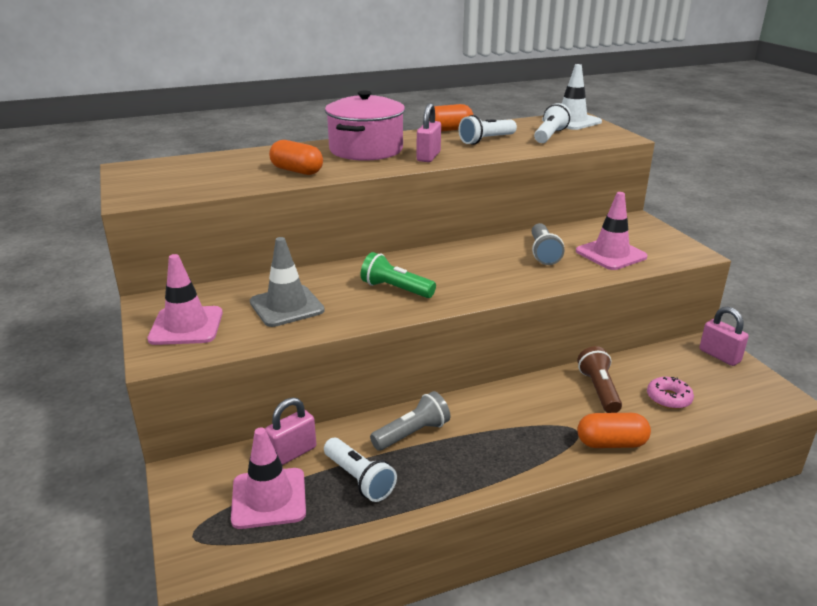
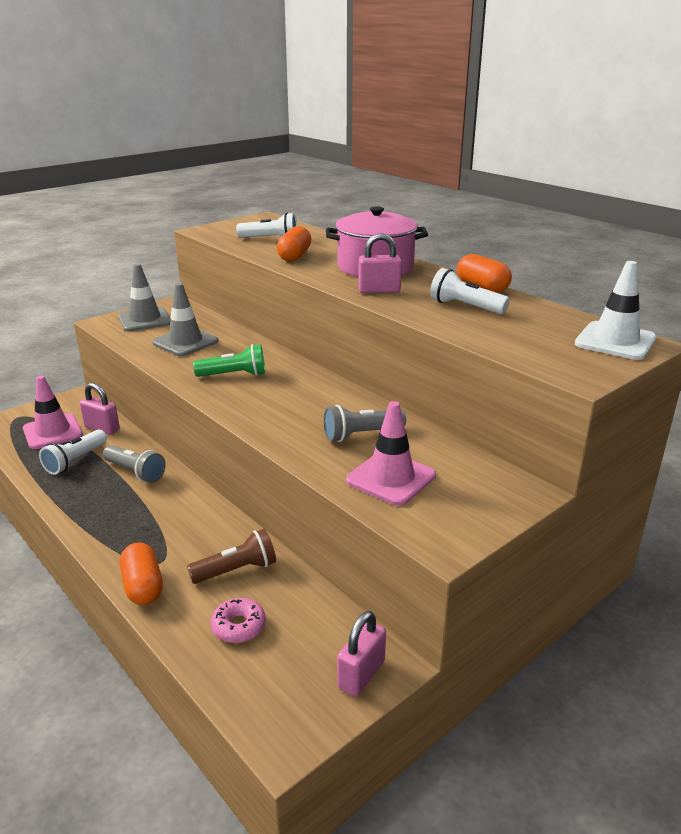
camera: 70 degrees right, 0 degrees up
(186, 326) = (145, 320): pink traffic cone -> grey traffic cone
(396, 289) = (234, 375): green flashlight -> green flashlight turned 75 degrees clockwise
(550, 136) = (527, 334): white flashlight -> white flashlight (270, 239)

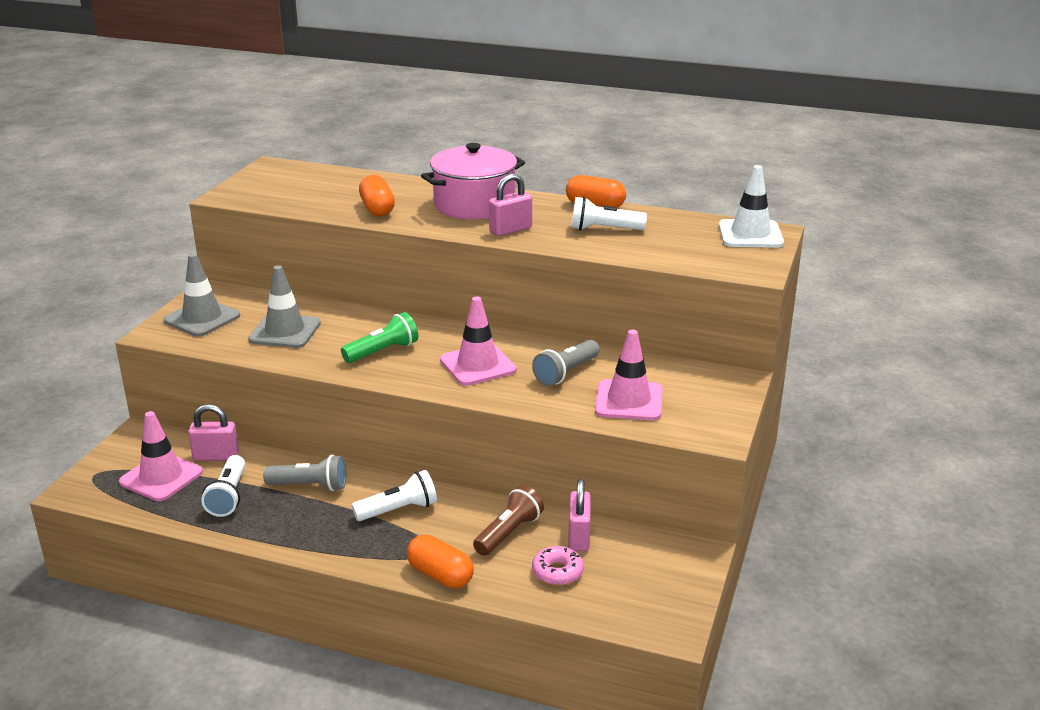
camera: 30 degrees left, 0 degrees up
(270, 239) = (321, 193): white flashlight -> white flashlight (398, 510)
(294, 406) = (478, 365): none -> pink traffic cone
(361, 675) = (684, 567): pink padlock -> pink padlock (579, 537)

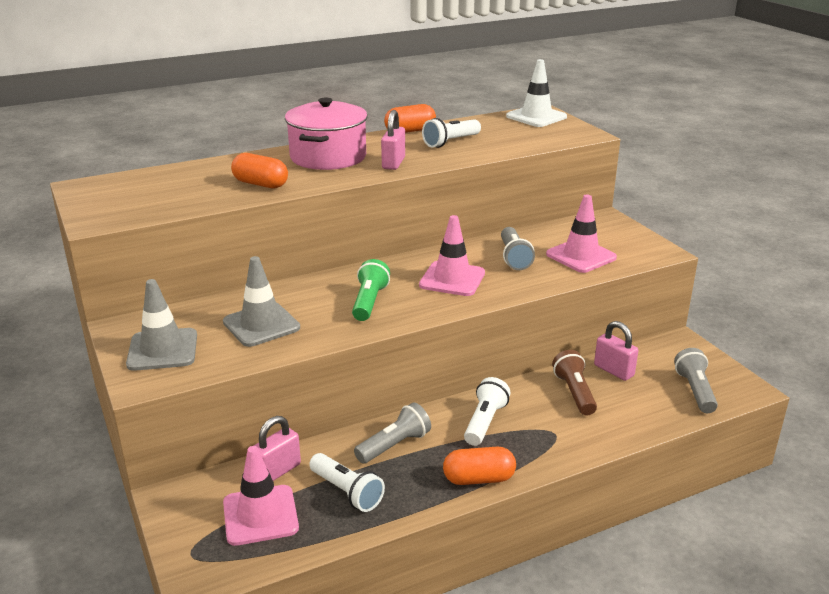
camera: 45 degrees left, 0 degrees up
(440, 575) = (587, 444): orange capsule -> orange capsule (478, 479)
(557, 572) = (642, 397): pink donut -> none
(617, 598) = (695, 391): none -> grey flashlight

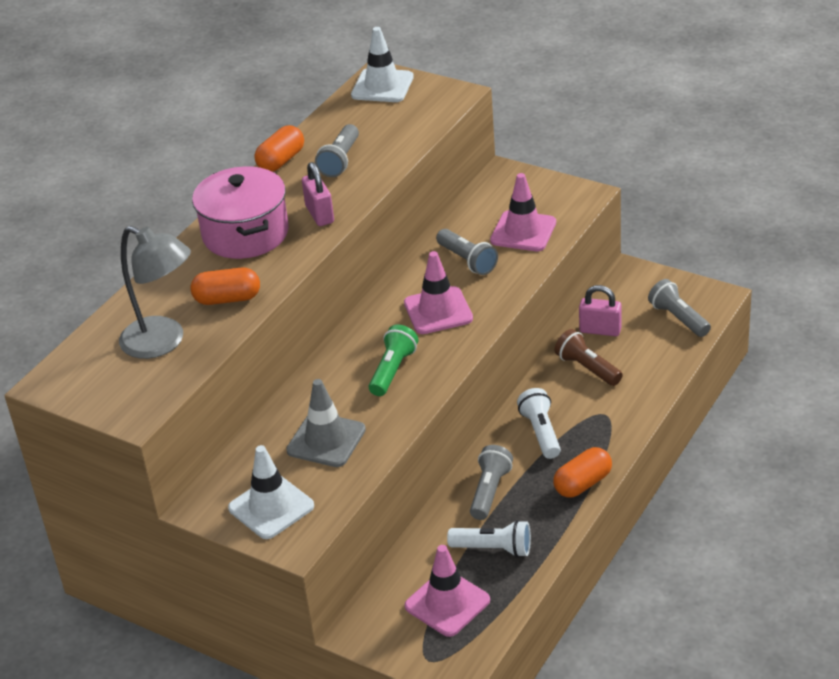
camera: 30 degrees left, 10 degrees up
(162, 350) = (271, 507): grey traffic cone -> white traffic cone
(182, 191) = (163, 342): none -> grey lamp
(277, 471) = (419, 563): pink padlock -> none
(369, 302) = (393, 370): green flashlight -> green flashlight turned 45 degrees clockwise
(451, 142) = (340, 160): white flashlight -> grey flashlight

